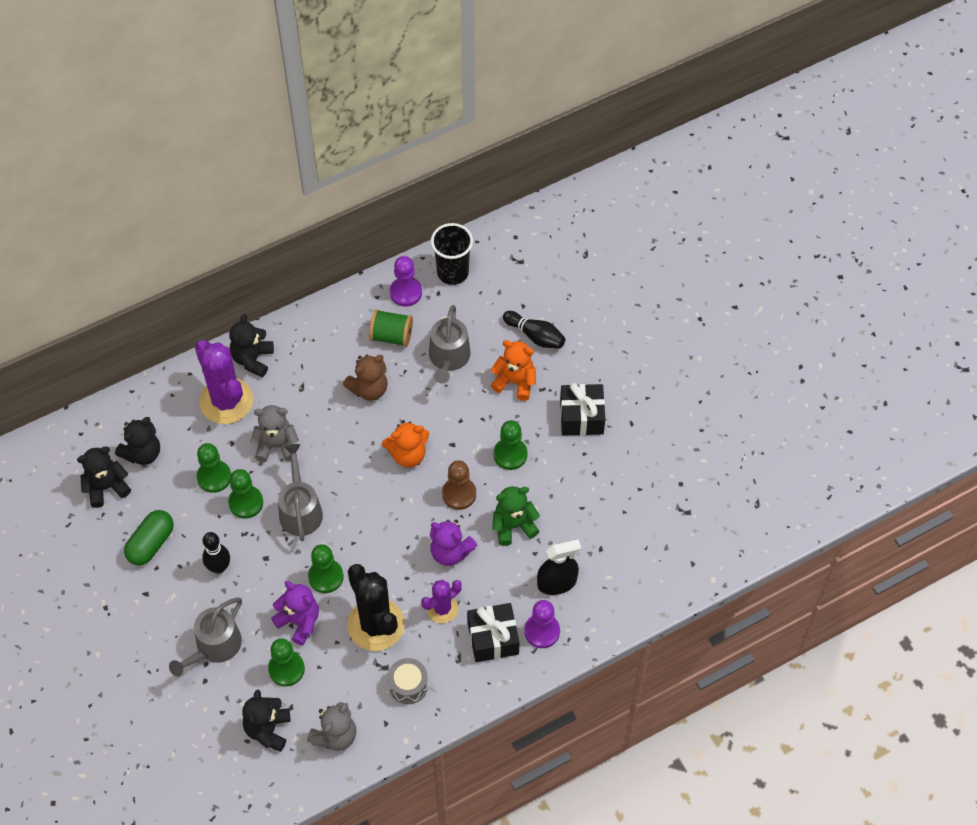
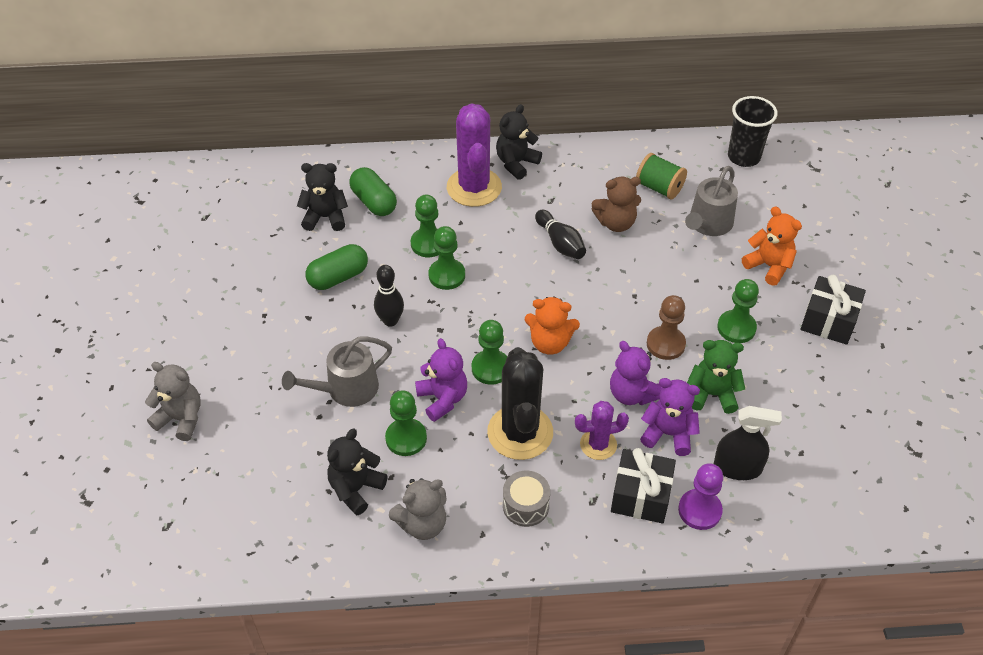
camera: 25 degrees right, 10 degrees down
(142, 453) = (374, 202): black teddy bear -> green capsule
(276, 445) = (502, 238): grey teddy bear -> grey teddy bear (181, 419)
(300, 510) = (496, 300): grey watering can -> none
(405, 292) = (689, 158): purple pawn -> none
(408, 454) = (628, 291): orange teddy bear -> orange teddy bear (550, 343)
(493, 576) = (668, 434): none -> purple teddy bear
(535, 336) = (807, 234): black bowling pin -> black bowling pin (560, 243)

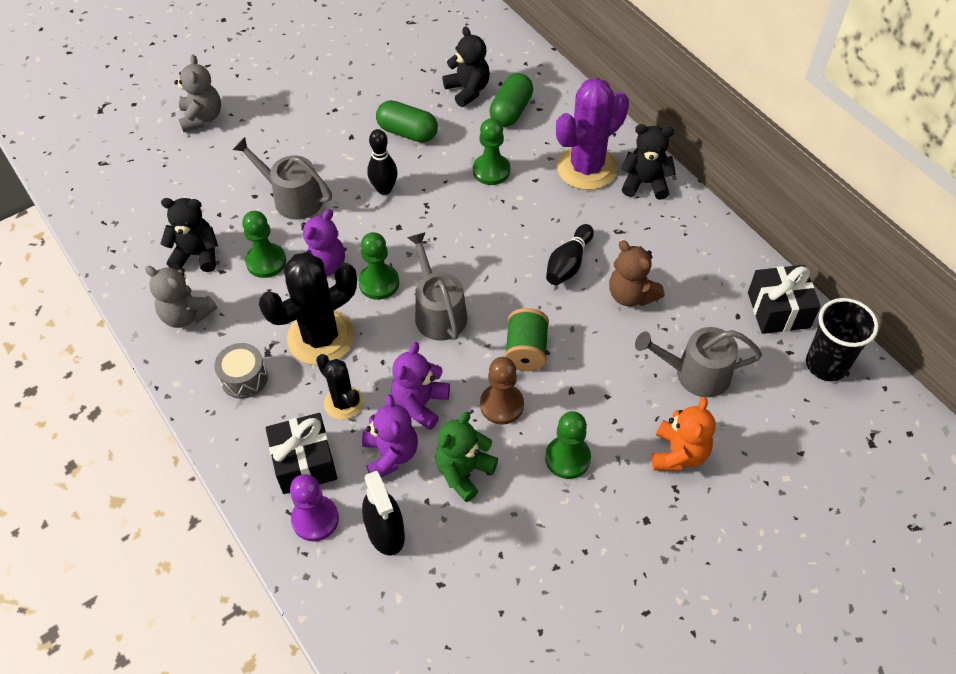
camera: 60 degrees right, 5 degrees up
(447, 275) = (464, 201): green pawn -> none
(550, 343) = (438, 312): orange teddy bear -> grey watering can
(598, 444) = (343, 403): purple cactus -> black cactus
(659, 188) = (711, 309): green spool -> green spool (526, 351)
(712, 394) = (464, 472): green teddy bear -> green teddy bear turned 120 degrees counterclockwise
(828, 321) = (642, 543): black gift -> black gift (778, 310)

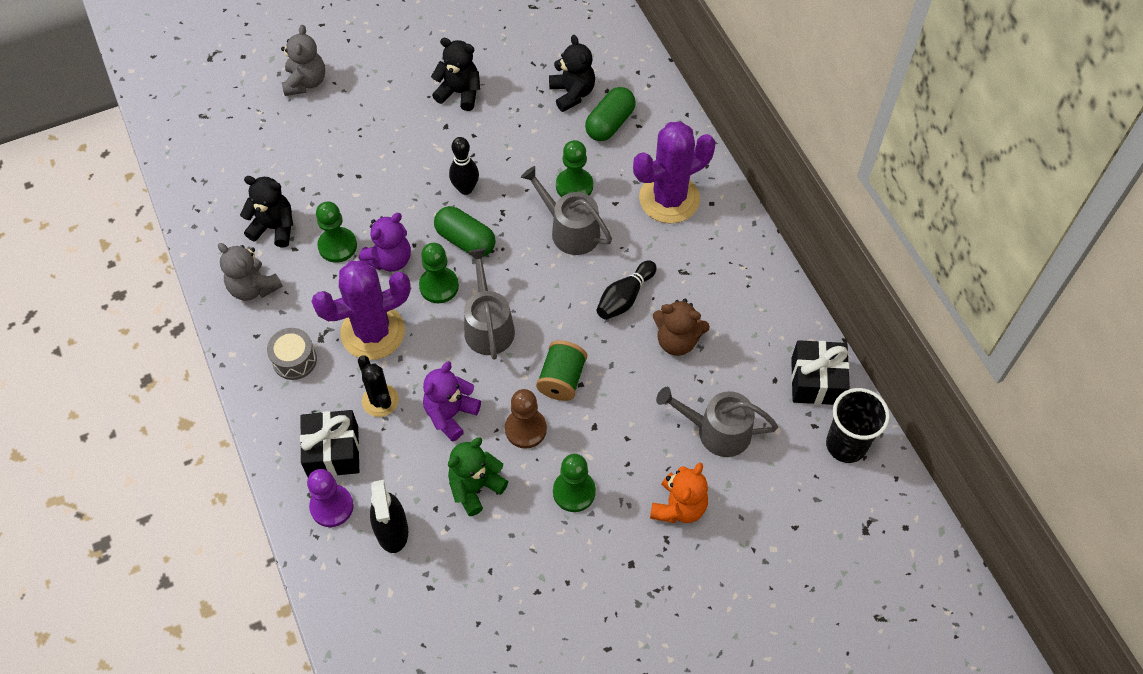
camera: 10 degrees right, 5 degrees up
(292, 198) = (375, 183): grey watering can -> grey watering can (570, 230)
(321, 337) = (373, 332): black cactus -> purple cactus
(390, 454) = (412, 458): purple teddy bear -> none
(407, 132) = (502, 130): green capsule -> green capsule (465, 240)
(631, 295) = (677, 340): brown teddy bear -> brown teddy bear turned 45 degrees counterclockwise
(645, 183) = (723, 224): black teddy bear -> black teddy bear (459, 93)

